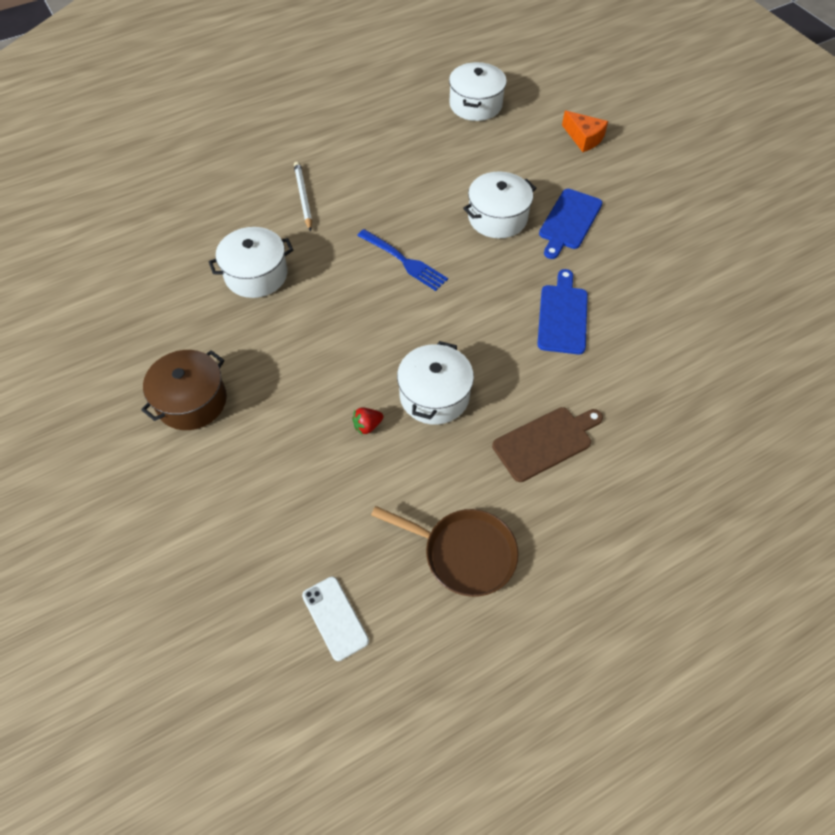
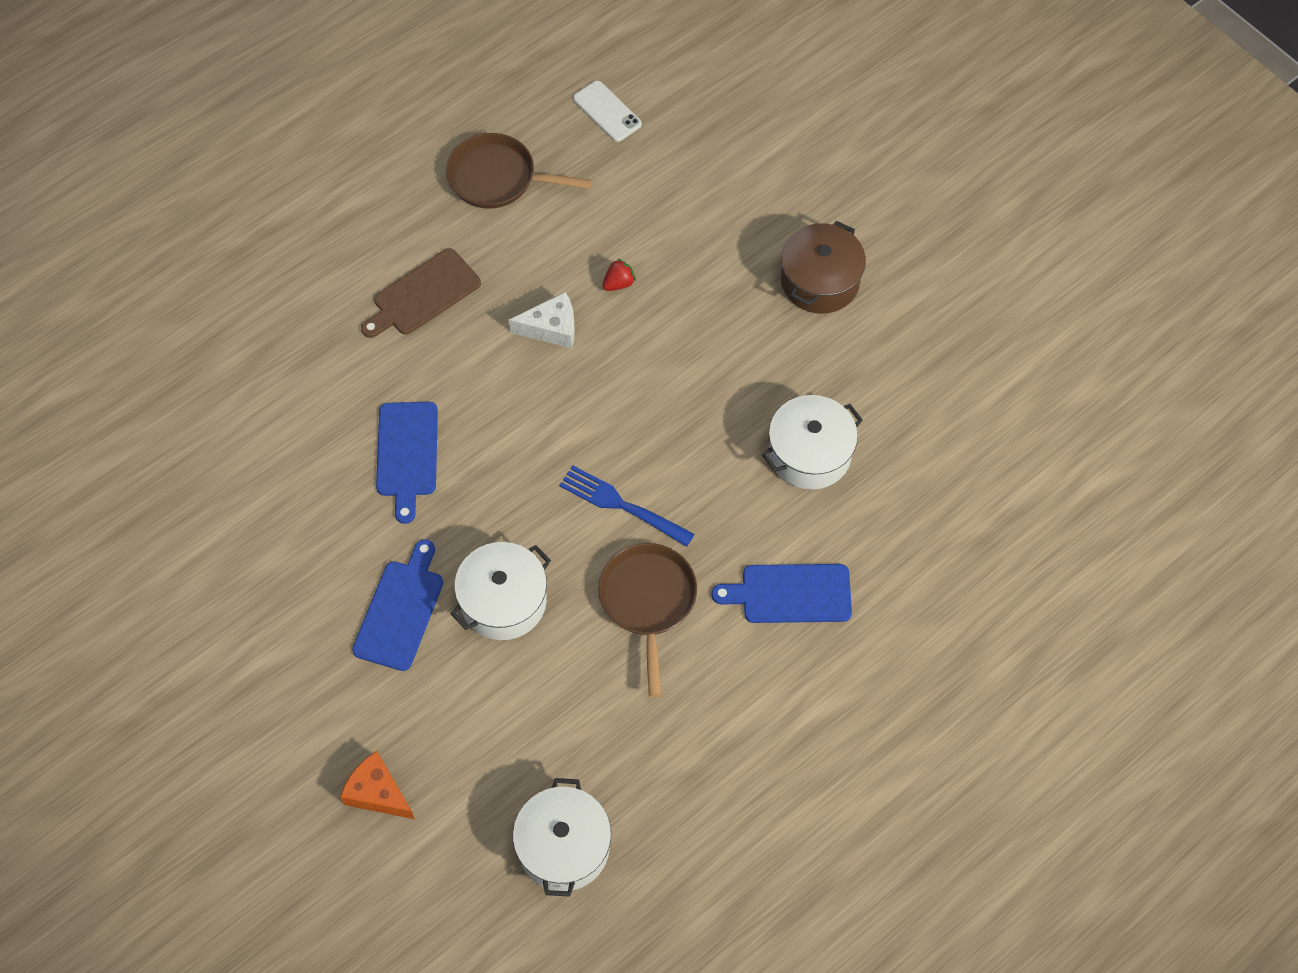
camera: 170 degrees right, 5 degrees up
(303, 197) = (790, 594): white pencil -> blue cutting board
(399, 205) = (648, 601): none -> brown pan
(434, 395) = (551, 328): white pot -> white cheese

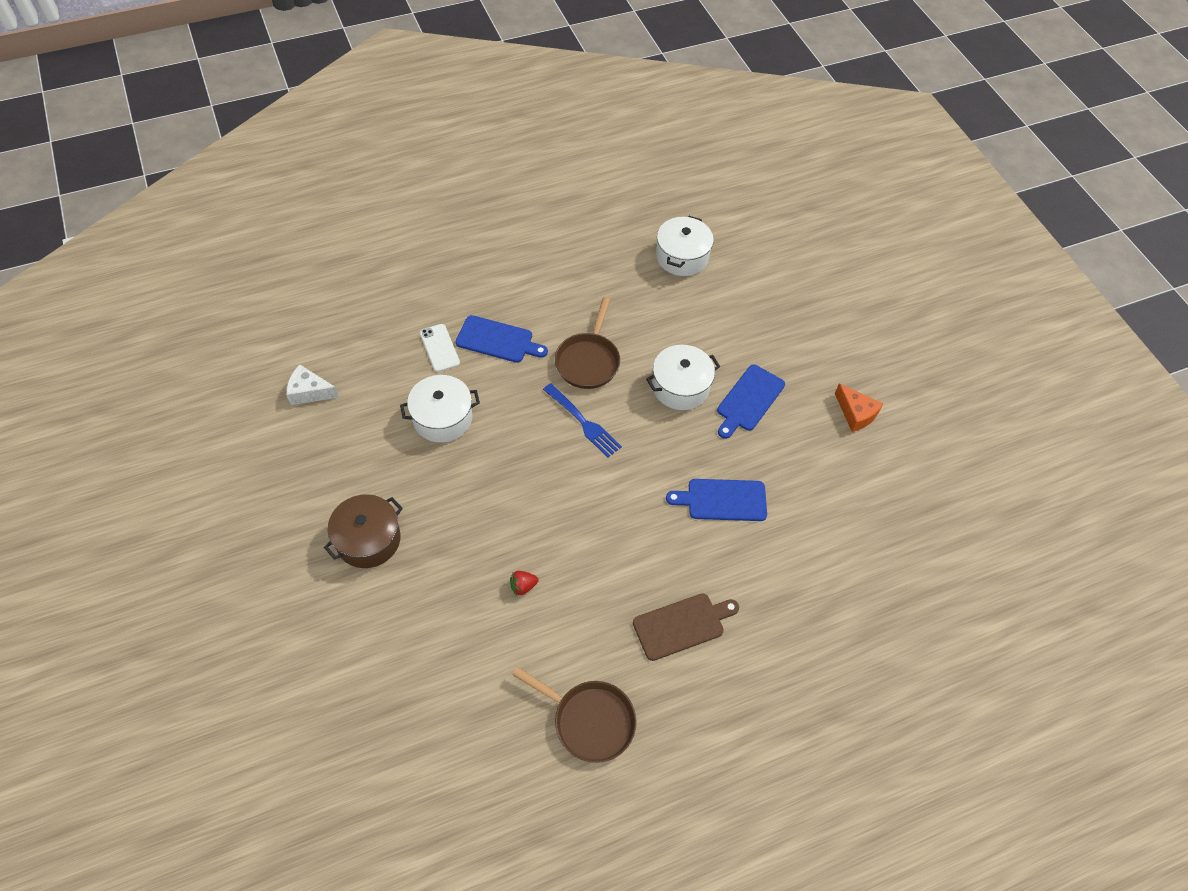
camera: 165 degrees left, 5 degrees down
(377, 793) = (782, 309): orange cheese -> orange cheese (856, 413)
(407, 454) = (722, 500): blue cutting board -> blue cutting board turned 105 degrees counterclockwise
(551, 328) = (588, 565): white cheese -> white cheese (309, 392)
(607, 111) = (468, 762): white phone -> white phone (439, 348)

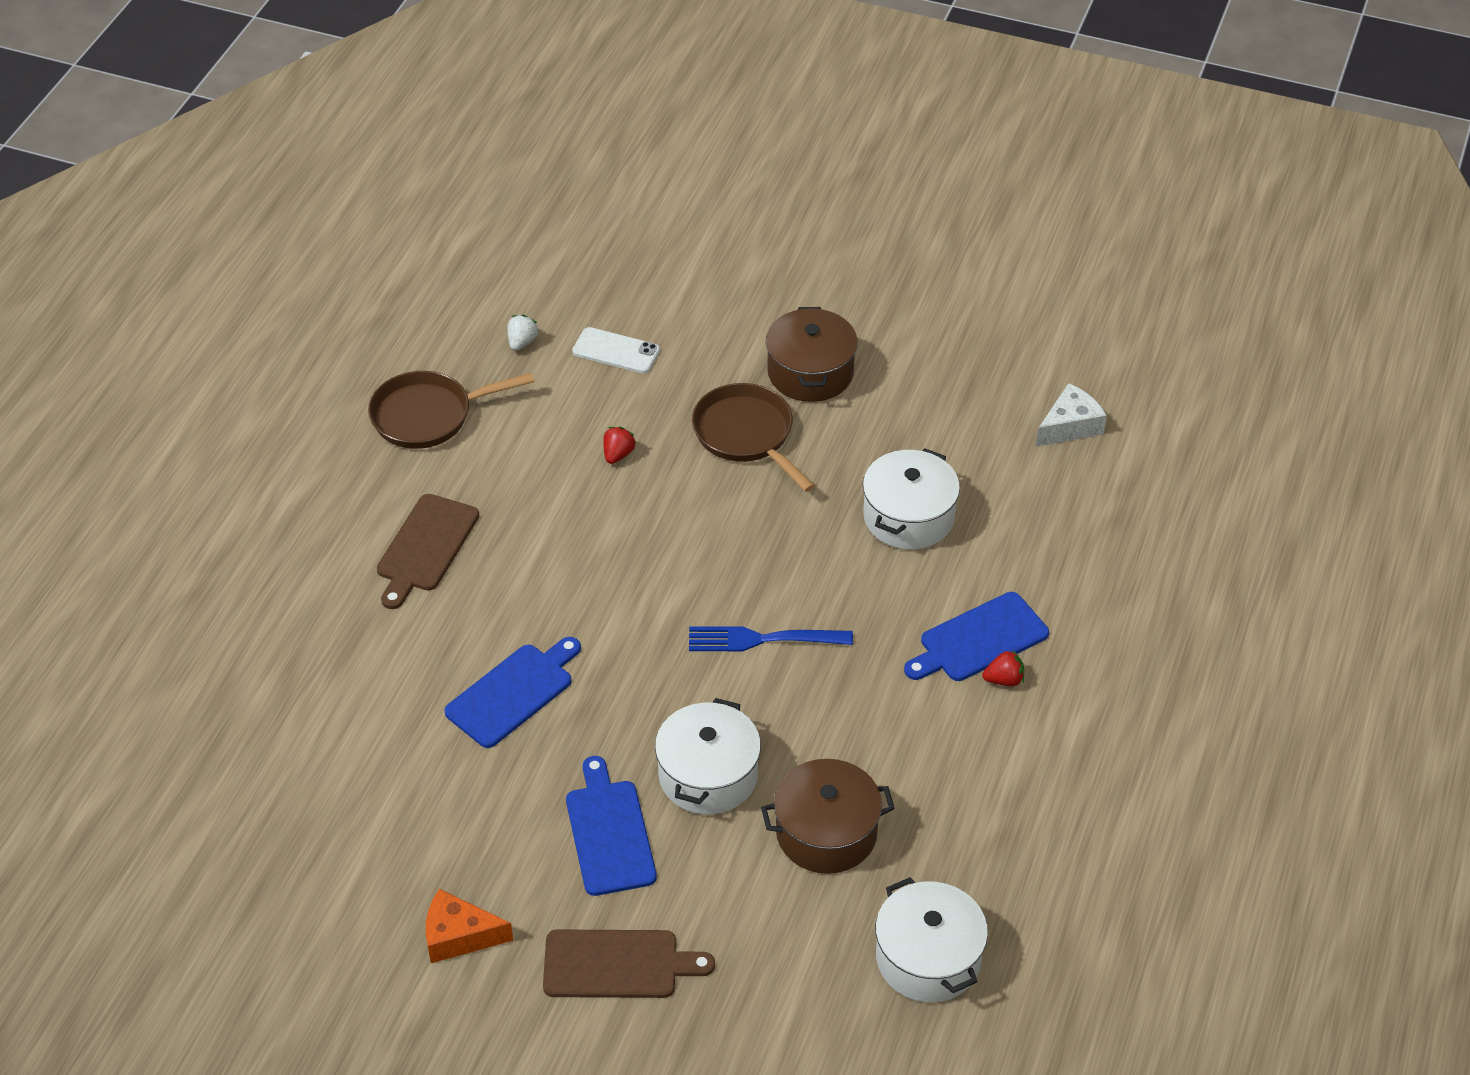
camera: 135 degrees right, 10 degrees down
(439, 348) = (1023, 576): white phone -> white phone (616, 351)
(479, 723) = (522, 342): none -> white strawberry
(513, 317) = (1004, 680): none -> red strawberry
(588, 361) = (850, 709): brown pan -> brown pan (746, 435)
(662, 325) = (826, 833): none -> brown pot
(801, 350) = (617, 964): none -> brown cutting board

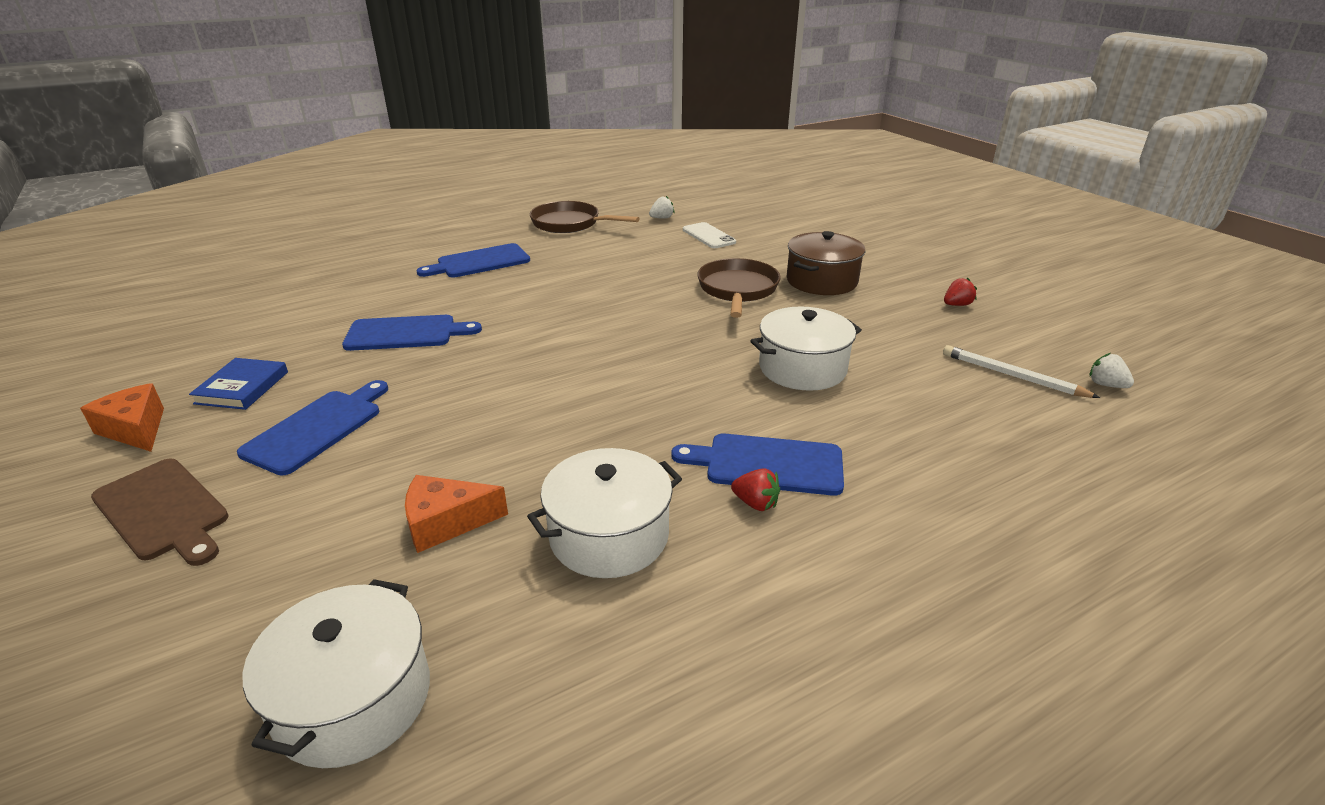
camera: 40 degrees right, 15 degrees down
(425, 547) = (479, 262): brown cutting board -> blue cutting board
(471, 844) = (242, 387): none -> blue book
(618, 454) = (644, 269): red strawberry -> red strawberry (957, 305)
(708, 775) = (432, 434): white pot -> white pot (609, 535)
(764, 639) = (596, 382): blue fork -> none
(826, 833) = (446, 523): brown pot -> orange cheese
(1070, 426) = (1012, 376): white cheese -> white pencil
(1141, 396) = (1106, 385): none -> white strawberry

